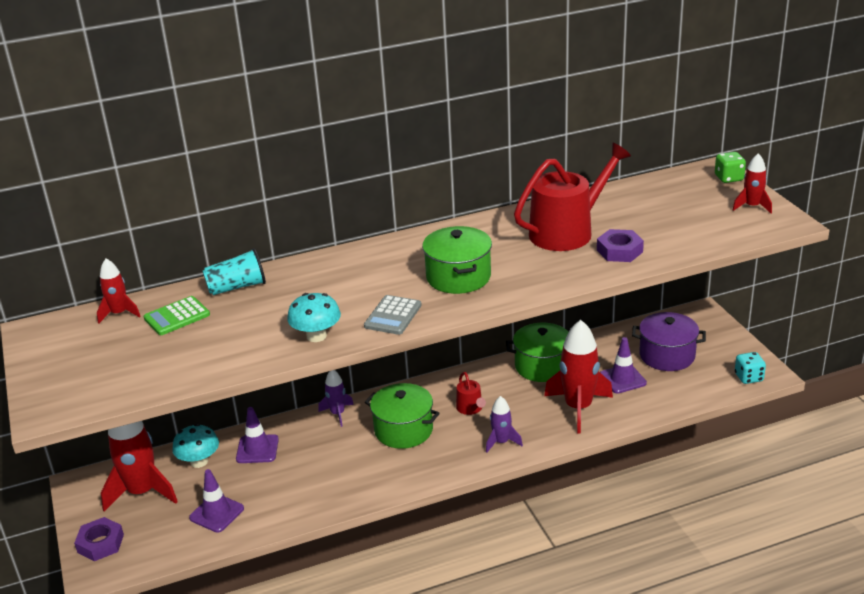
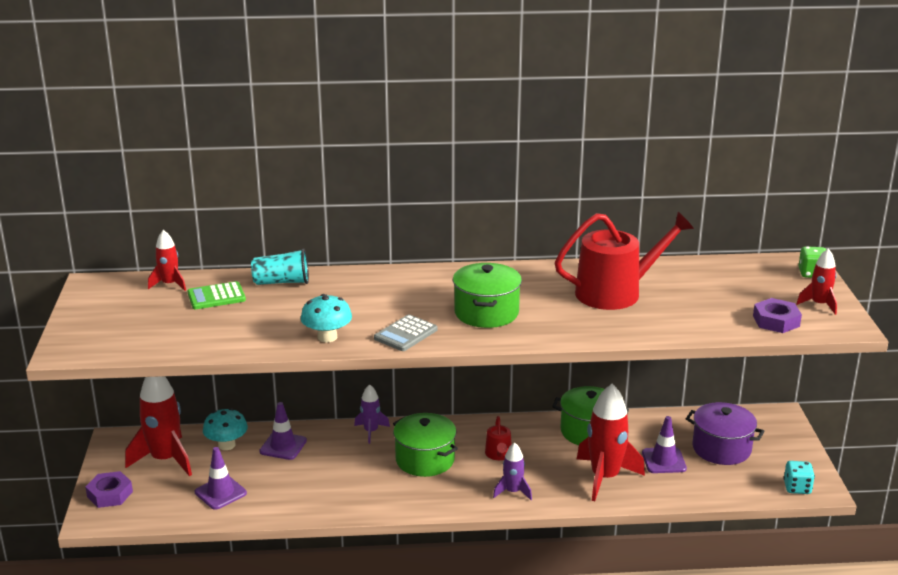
camera: 15 degrees right, 5 degrees down
(619, 251) = (656, 319): purple nut -> purple nut (776, 321)

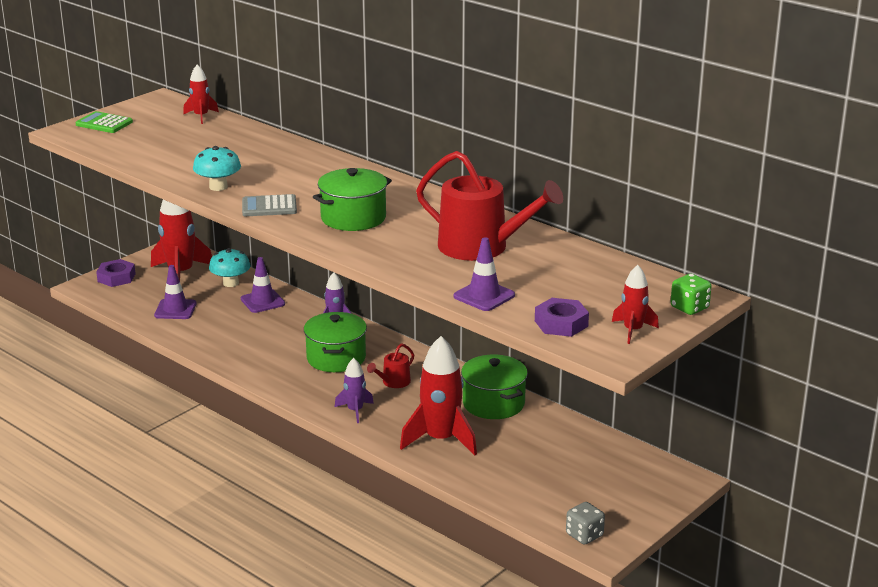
camera: 45 degrees right, 0 degrees up
(216, 296) = (211, 135): green calculator -> green calculator (104, 123)
(282, 282) = (268, 142): turquoise cup -> none
(664, 461) = (511, 454): purple traffic cone -> purple traffic cone (484, 296)
(721, 448) = (579, 473): purple pot -> none
(797, 488) = (584, 535): turquoise dice -> grey dice

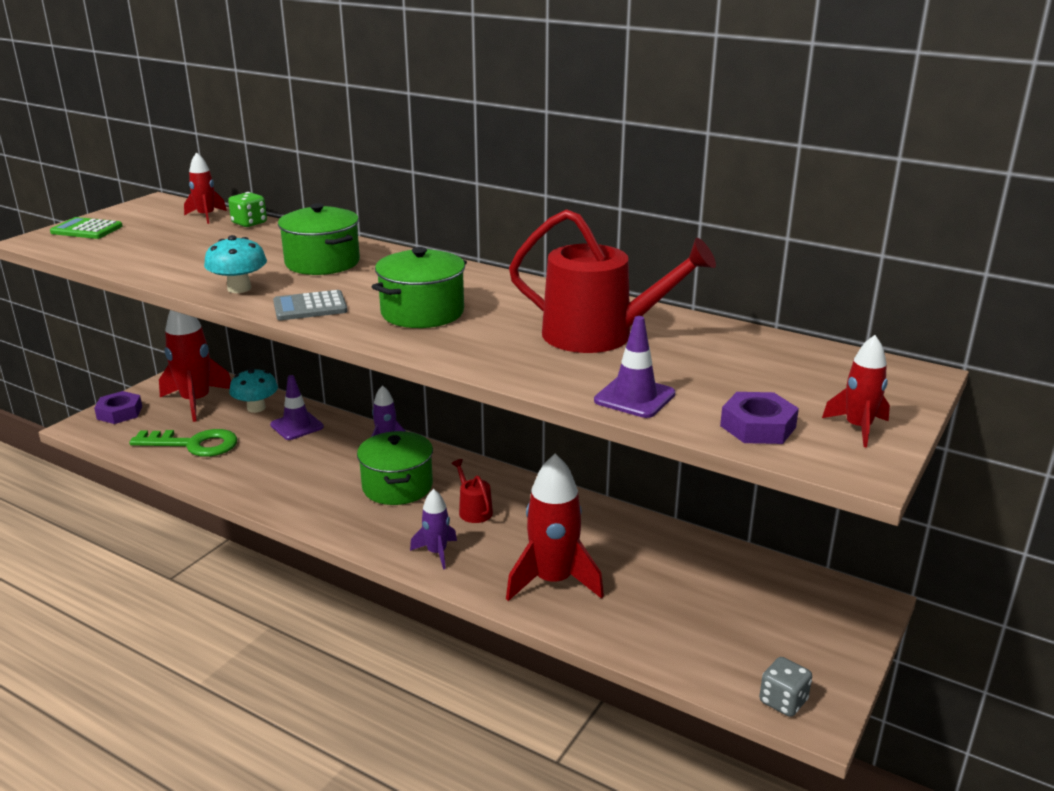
camera: 10 degrees left, 0 degrees up
(175, 309) = (194, 444): purple traffic cone -> green key
(393, 382) = (473, 510): red watering can -> red watering can turned 120 degrees clockwise
(493, 403) = (600, 525): green pot -> green pot (322, 262)
(689, 308) = (907, 391): green dice -> green dice (249, 223)

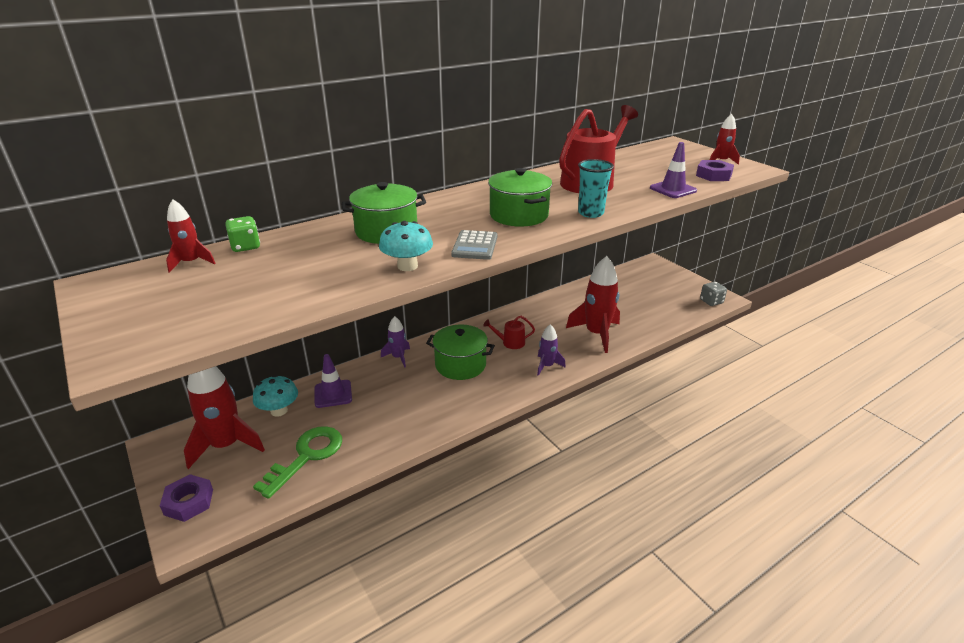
camera: 65 degrees left, 5 degrees up
(87, 229) = (127, 327): green calculator -> none
(468, 351) = (590, 213): none -> turquoise cup

